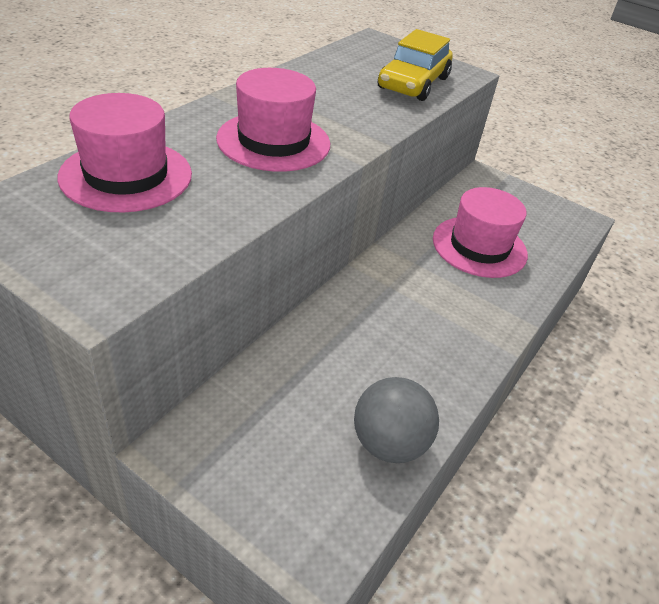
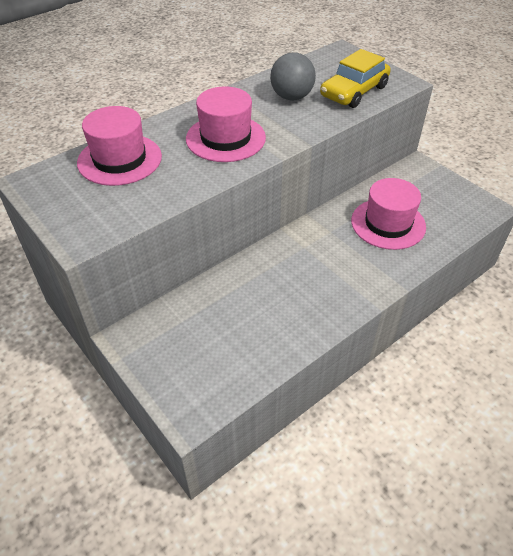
camera: 20 degrees right, 5 degrees up
(389, 443) = (261, 356): grey ball -> grey ball (291, 97)

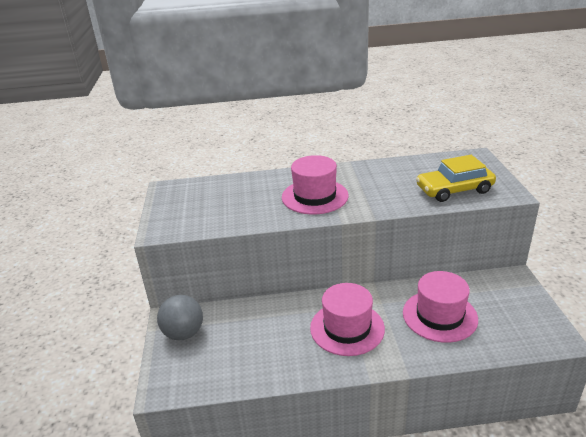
camera: 35 degrees right, 15 degrees down
(119, 159) = (231, 190): pink hat -> pink hat (347, 328)
(291, 97) = (395, 181): grey ball -> grey ball (184, 333)

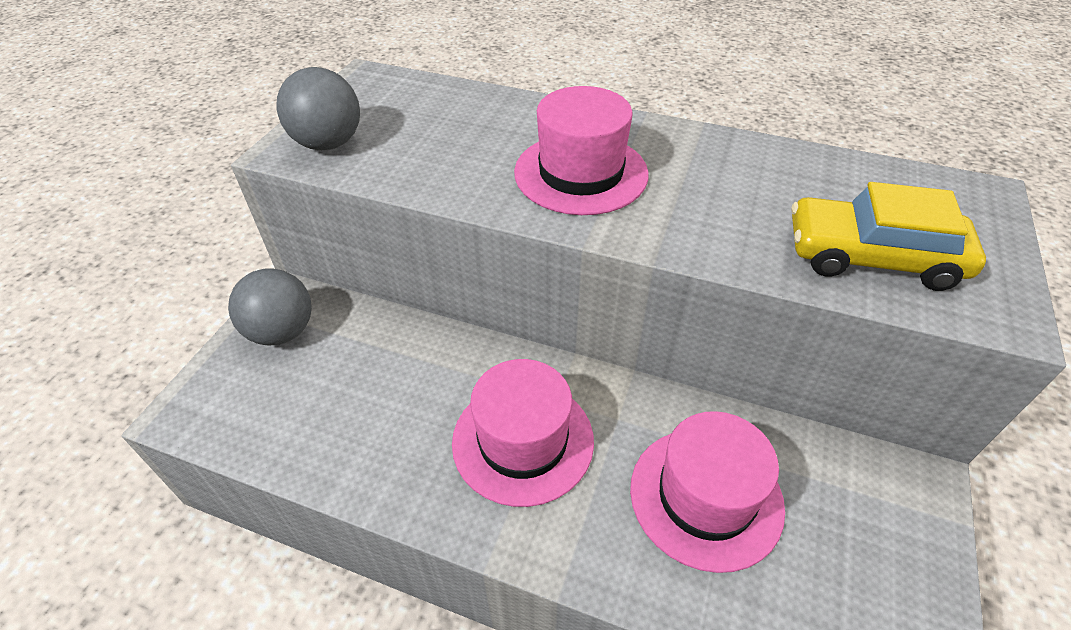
camera: 25 degrees right, 15 degrees up
(179, 222) = (328, 143): none -> grey ball

